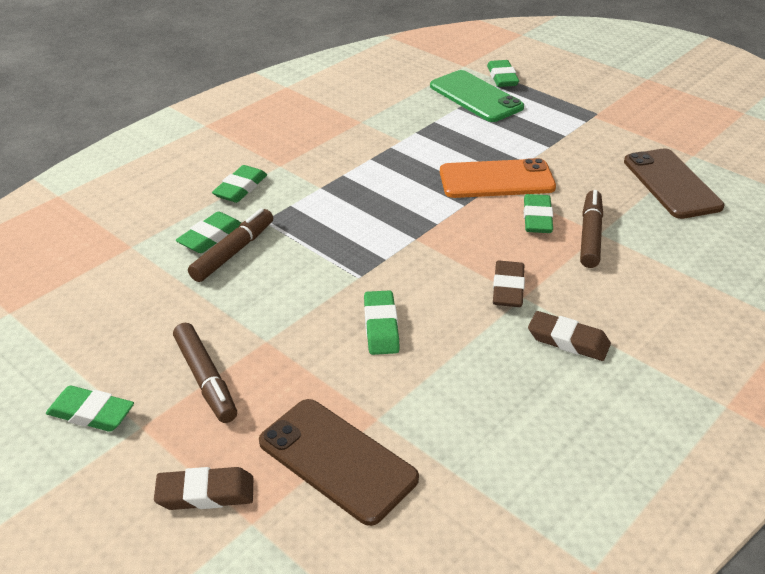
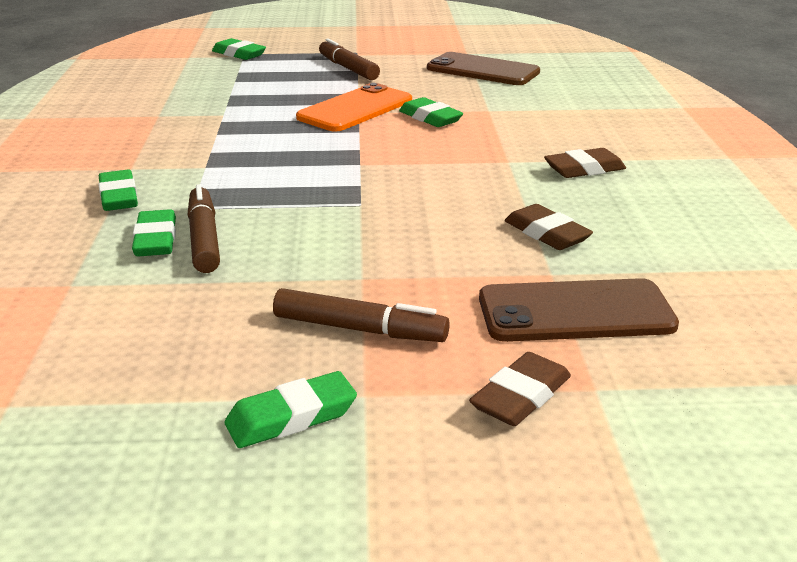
camera: 45 degrees left, 10 degrees down
(381, 327) = (442, 223): green eraser -> none
(476, 97) = (238, 70): green phone -> none
(508, 288) = (489, 161): brown eraser -> brown eraser (546, 234)
(590, 235) = (485, 113): brown marker -> brown marker (348, 68)

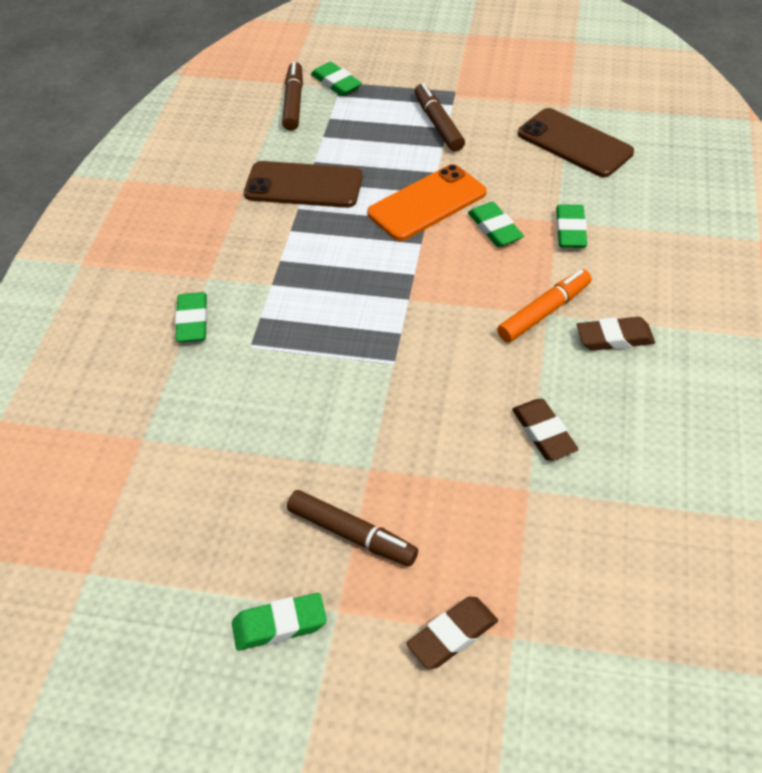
camera: 15 degrees right, 20 degrees up
(156, 240) = (214, 389): green eraser -> green eraser (570, 230)
(204, 239) = (253, 394): brown marker -> brown marker (293, 102)
(505, 160) = (544, 312): none -> orange marker
(575, 312) = (530, 544): brown phone -> brown phone (303, 185)

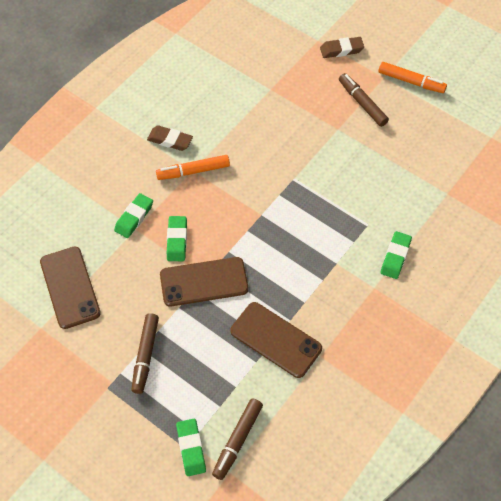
camera: 155 degrees left, 10 degrees up
(279, 625) = (411, 81): green eraser -> orange marker
(427, 203) = (204, 282): orange phone -> brown phone
(544, 433) = (244, 109): brown eraser -> none

